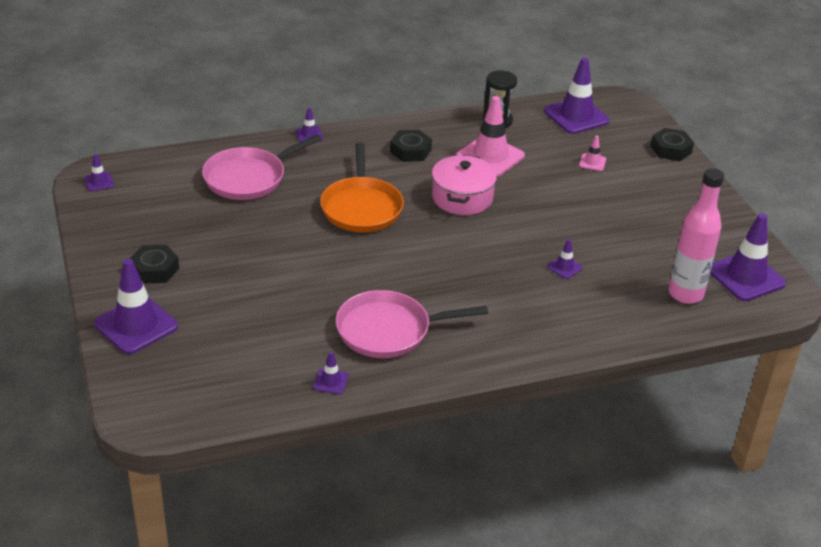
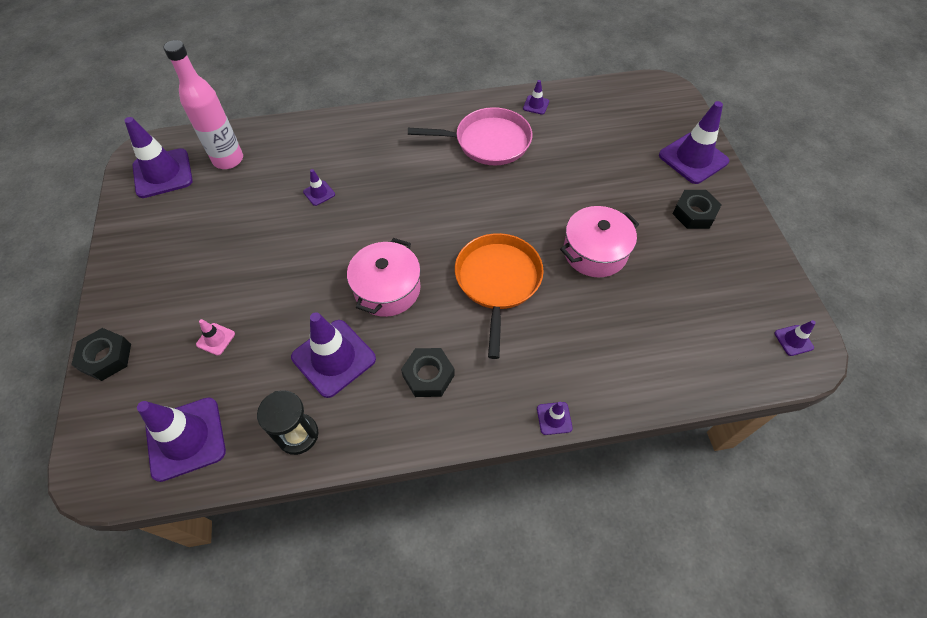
camera: 170 degrees left, 20 degrees up
(248, 178) = (623, 336): pink pan -> none
(267, 233) = (595, 252): none -> pink pot
(490, 156) = (333, 358): pink traffic cone -> purple traffic cone

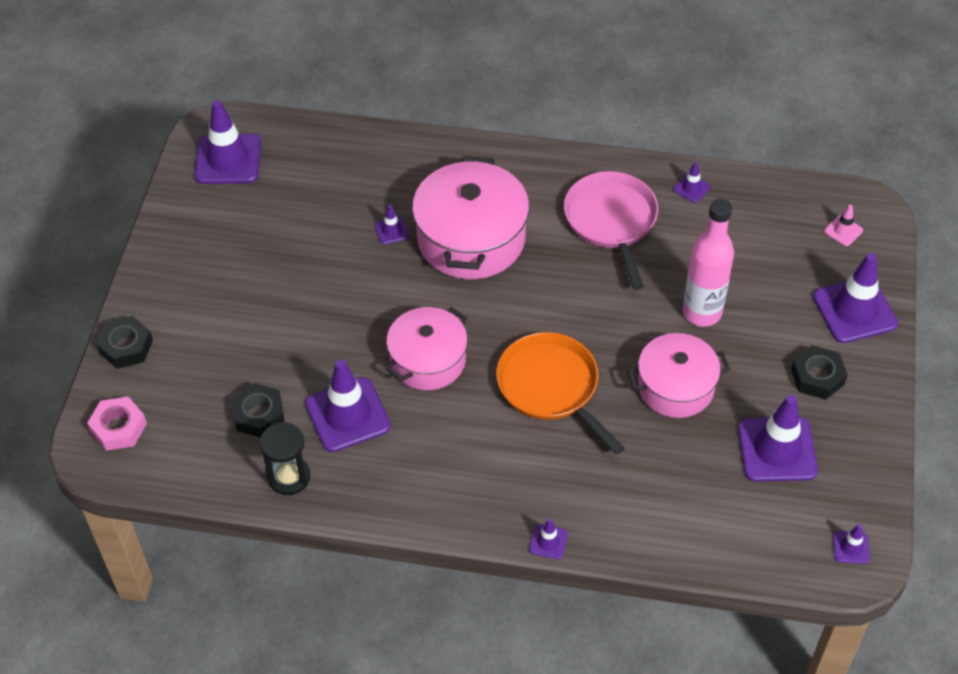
camera: 20 degrees right, 5 degrees down
(115, 439) = (118, 428): none -> pink nut
(186, 438) = (183, 447): purple traffic cone -> purple traffic cone (777, 449)
(215, 339) = (236, 360): pink traffic cone -> pink traffic cone (843, 231)
(228, 160) = (303, 162): pink bottle -> pink bottle (701, 312)
(386, 182) = (471, 238): none -> pink pot
(428, 375) = (437, 461): black nut -> black nut (259, 415)
(488, 142) = (611, 221): pink pan -> pink pan turned 120 degrees counterclockwise
(498, 281) = (551, 387): orange pan -> orange pan turned 60 degrees counterclockwise

